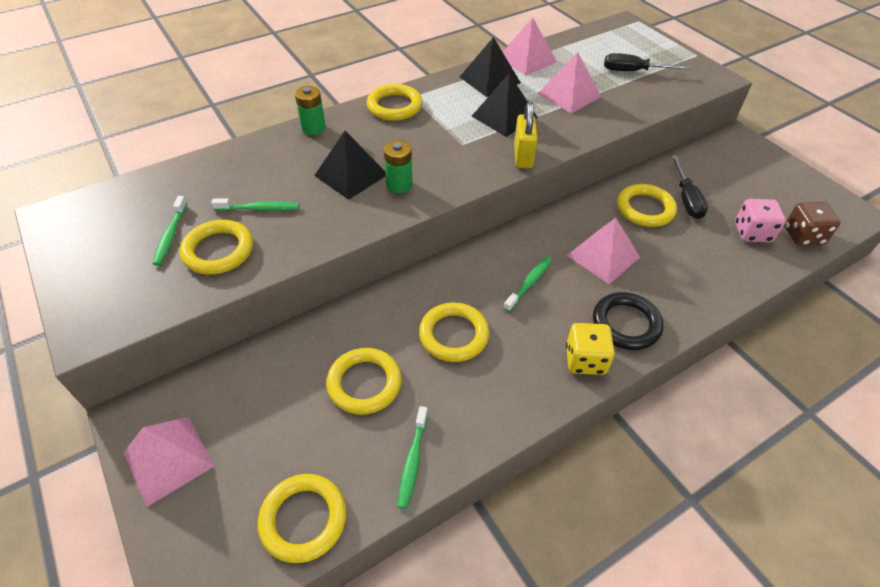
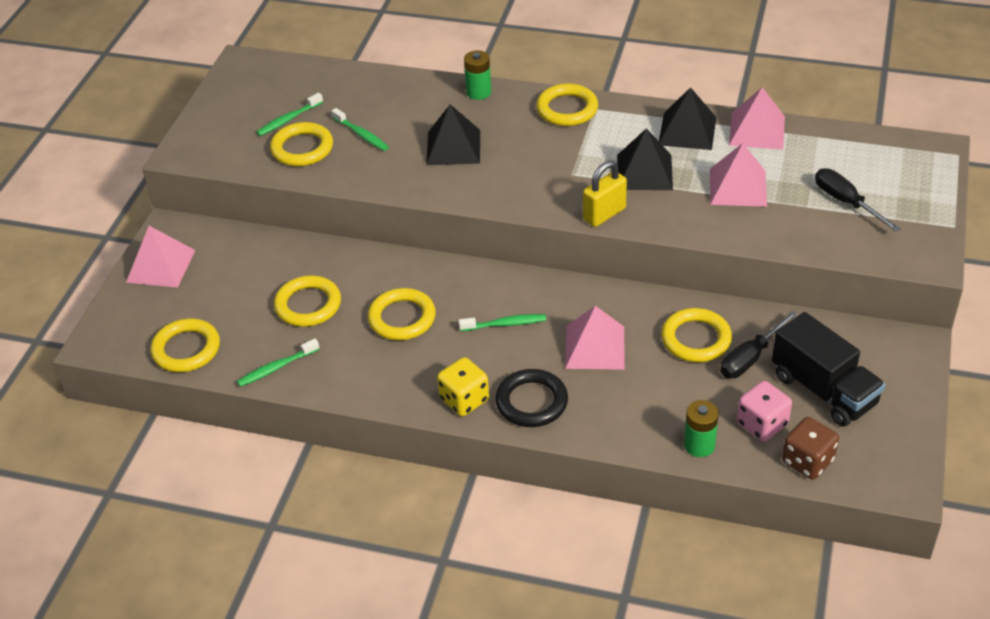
camera: 50 degrees right, 5 degrees down
(399, 184) = (476, 176): green battery -> green battery (699, 445)
(744, 190) = (823, 390): none -> black truck

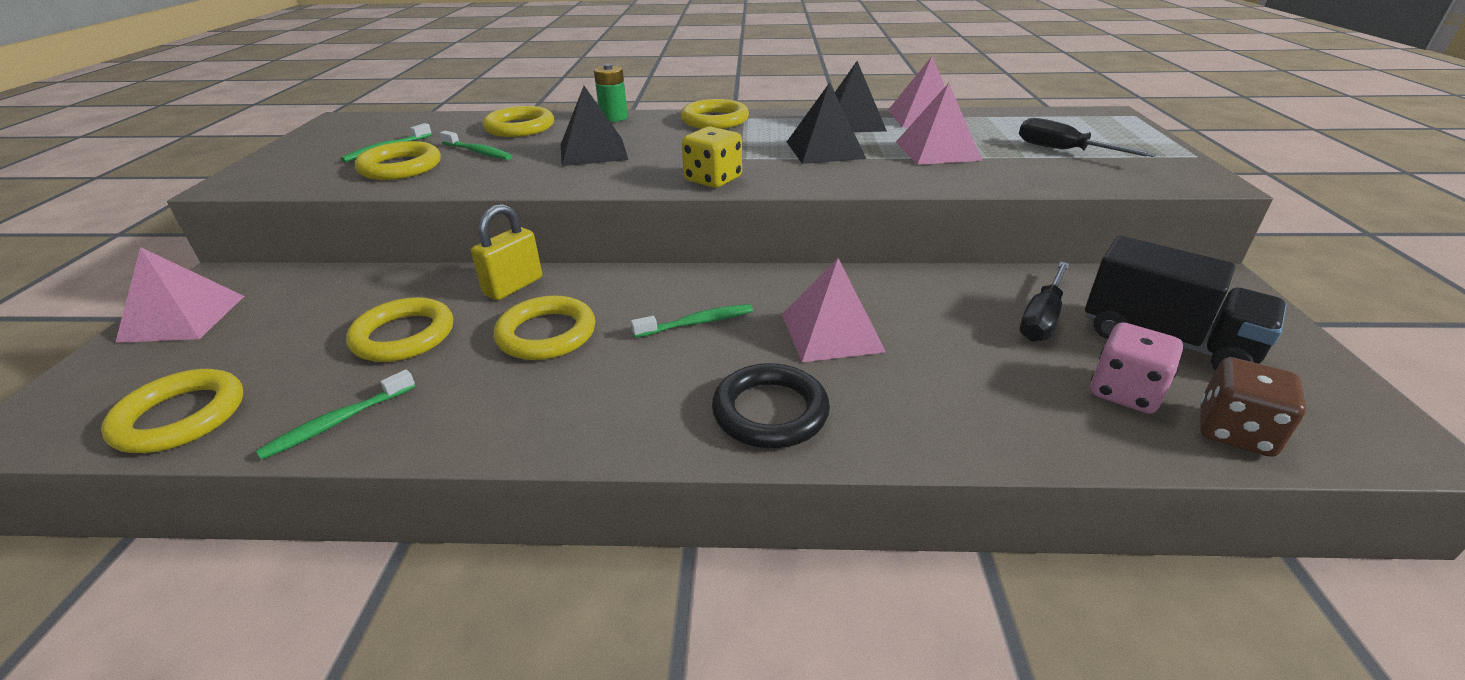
camera: 15 degrees left, 10 degrees down
(464, 400) = (661, 424): yellow dice -> yellow dice (713, 179)
(604, 214) = (798, 182): yellow padlock -> yellow padlock (513, 286)
(696, 339) = (958, 308): yellow ring -> yellow ring (520, 127)
(699, 445) = (1059, 434): green battery -> none

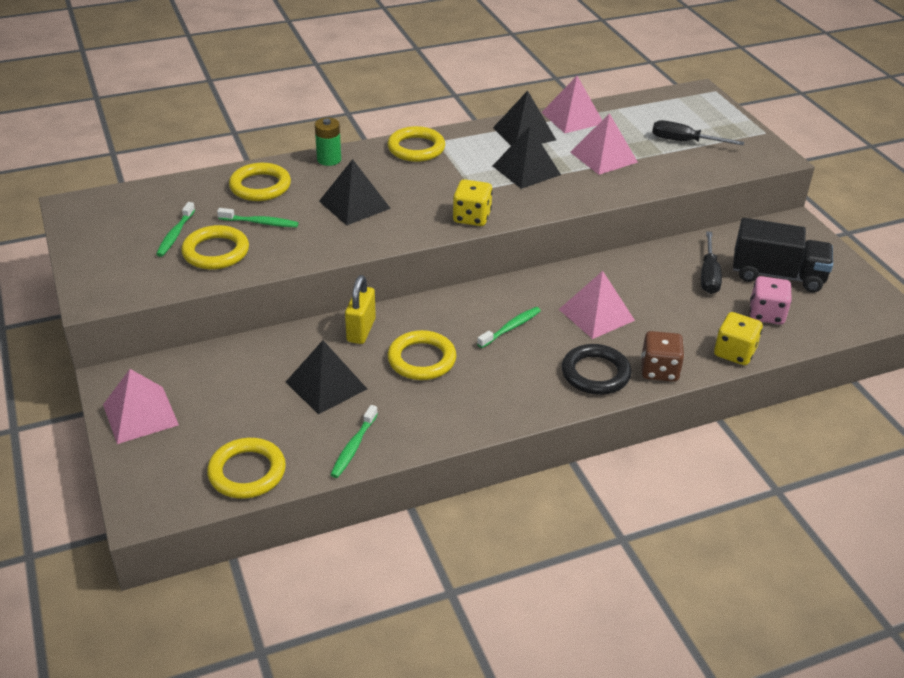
camera: 25 degrees left, 5 degrees up
(403, 336) = (326, 385): yellow ring -> black pyramid
(1036, 439) = (734, 352): none -> yellow dice
(1234, 431) = (821, 324): brown dice -> brown dice (659, 370)

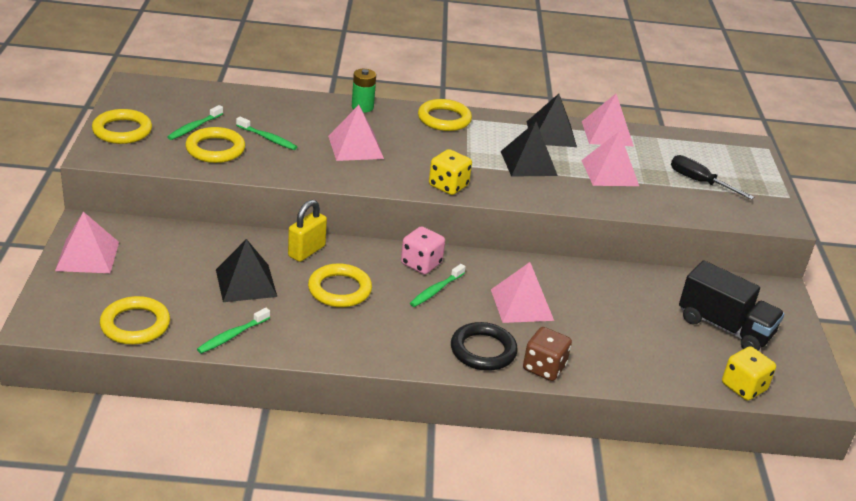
camera: 20 degrees right, 5 degrees down
(260, 186) = (289, 111): yellow ring -> yellow ring (122, 131)
(354, 204) = (355, 147): black pyramid -> pink pyramid
(511, 328) = (436, 290): green toothbrush -> green toothbrush turned 150 degrees clockwise
(709, 275) = (655, 306): black screwdriver -> none
(734, 352) = (628, 377): yellow dice -> yellow dice (743, 387)
(766, 314) = (686, 356): pink dice -> pink dice (421, 264)

